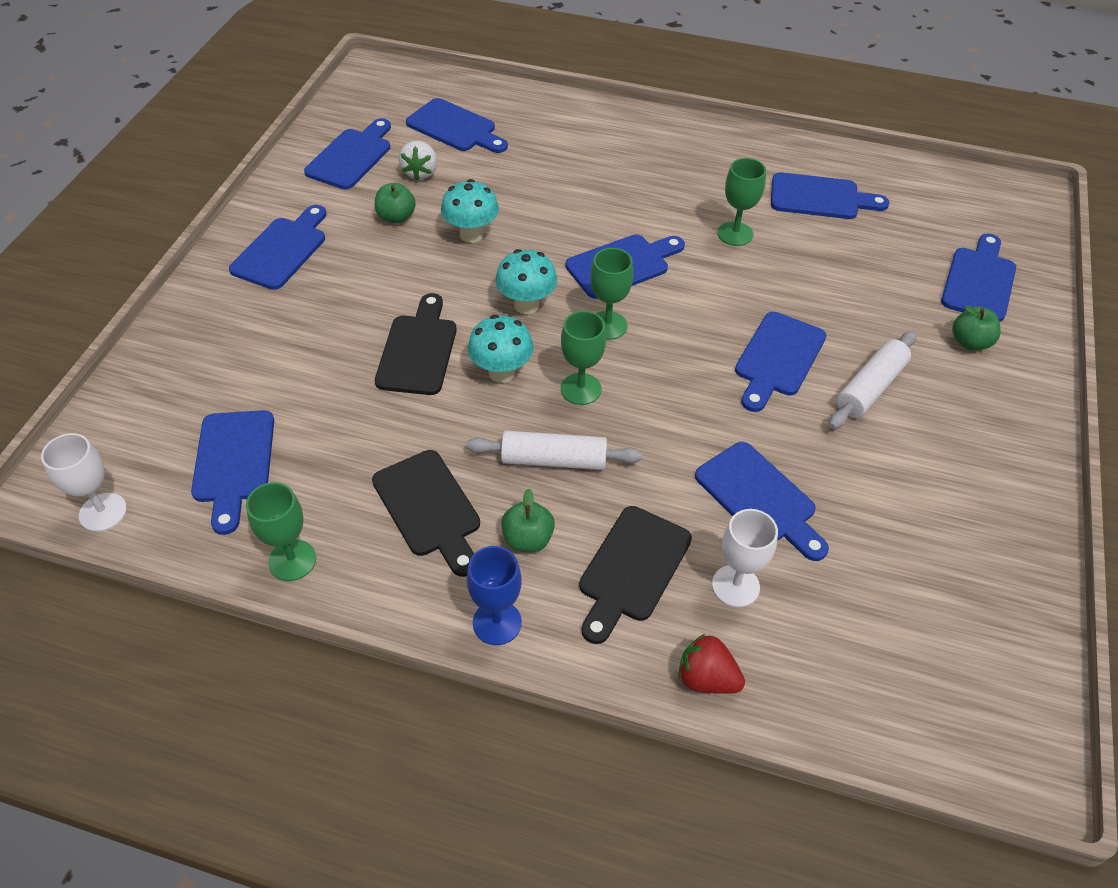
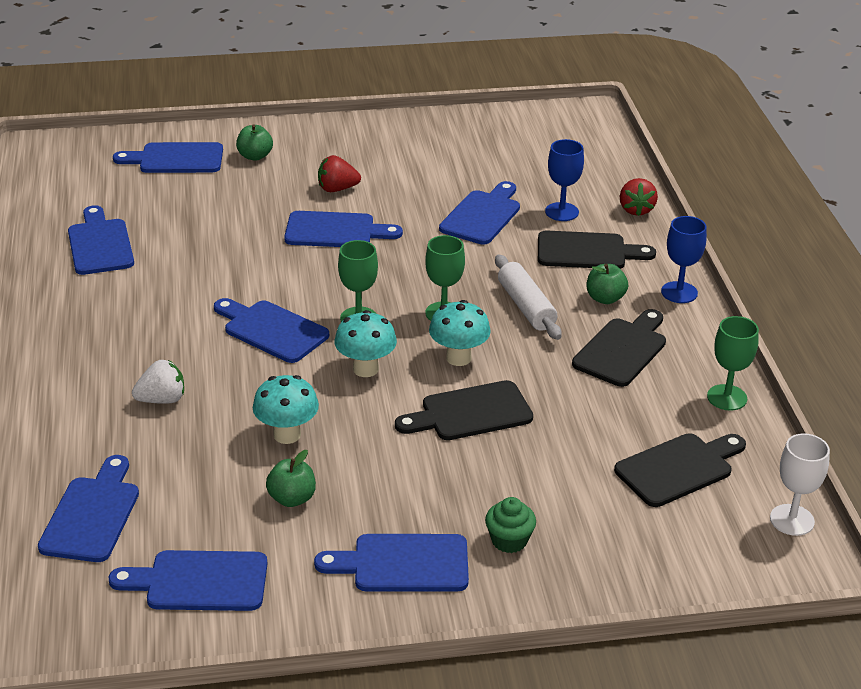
camera: 115 degrees left, 15 degrees down
(233, 462) = (678, 468): blue cutting board -> black cutting board
(253, 314) = (509, 540): none -> green cupcake
(420, 172) = (200, 510): white strawberry -> white strawberry (162, 400)
(735, 234) = (184, 279): green goblet -> none
(735, 586) = (562, 212): white goblet -> blue goblet
(870, 388) = (337, 189): white rolling pin -> red strawberry

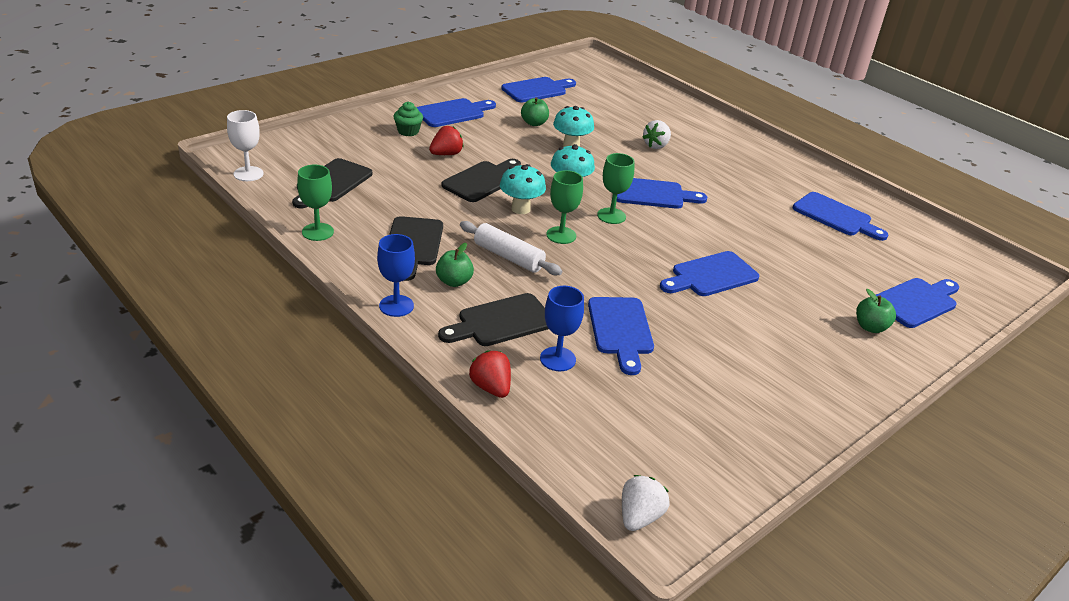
camera: 145 degrees right, 0 degrees up
(92, 515) = (614, 99): blue cutting board -> none
(337, 189) = (763, 316): red strawberry -> red strawberry (446, 154)
(591, 122) = (639, 517): none -> white strawberry

